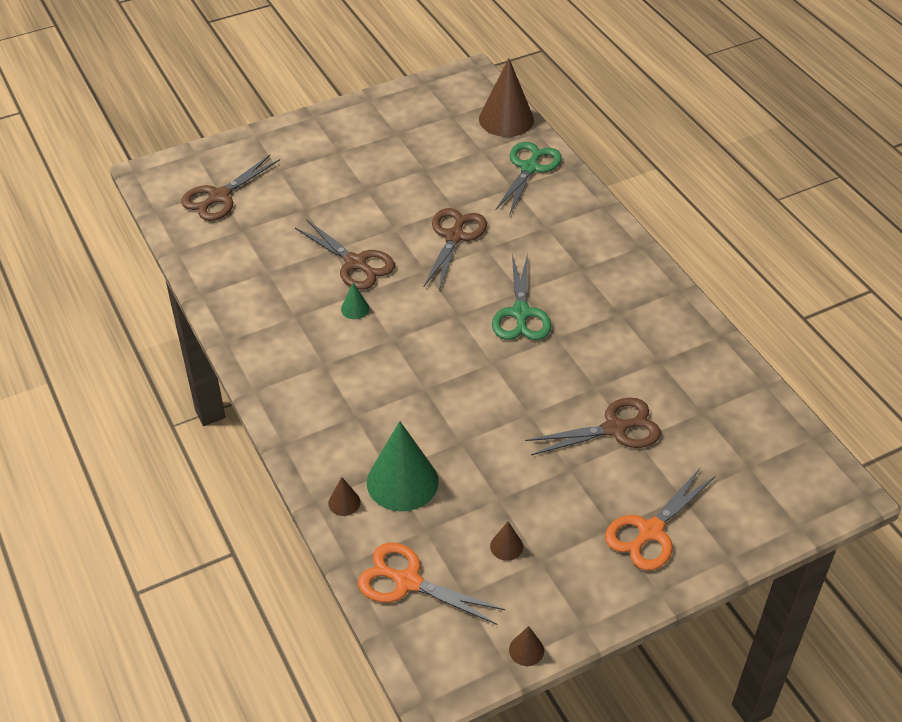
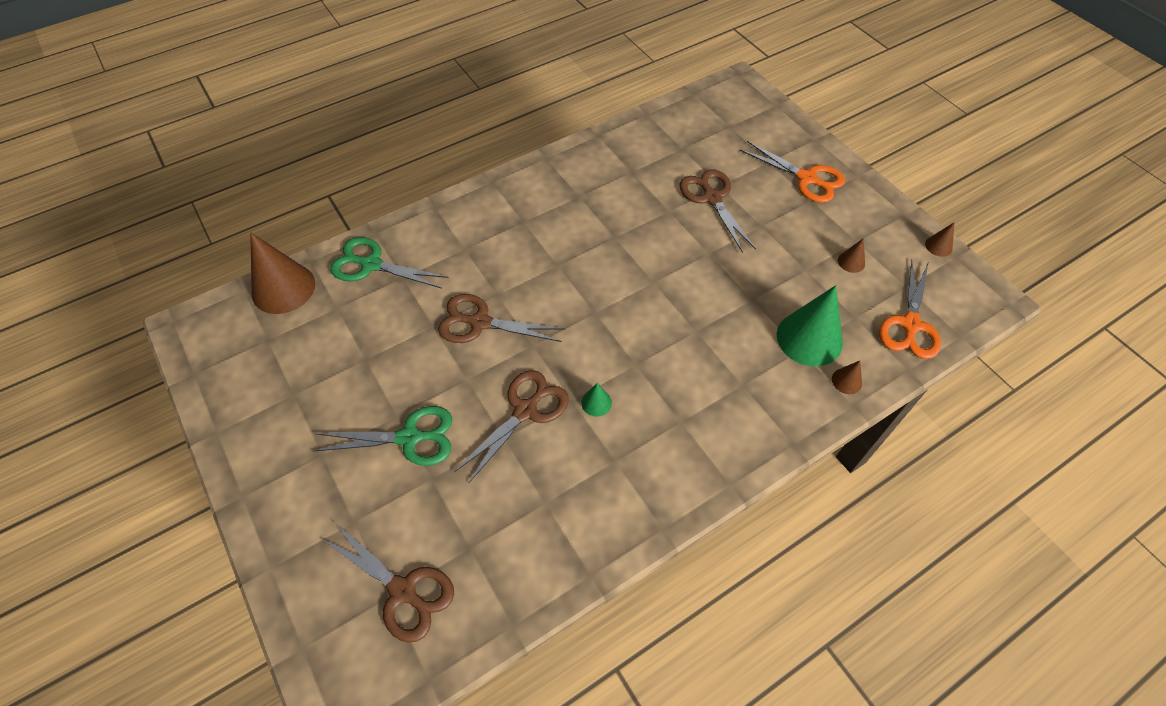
camera: 95 degrees left, 10 degrees up
(521, 313) = (587, 263): green scissors -> green scissors (409, 438)

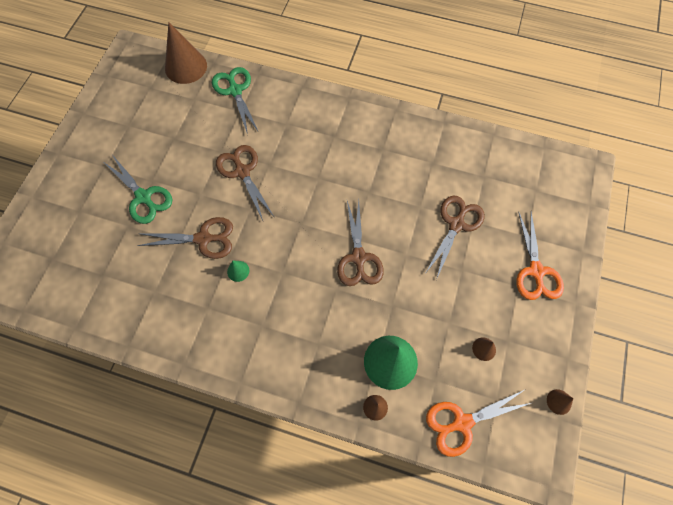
camera: 50 degrees right, 10 degrees up
(403, 591) = (58, 263): brown scissors -> brown scissors (358, 258)

